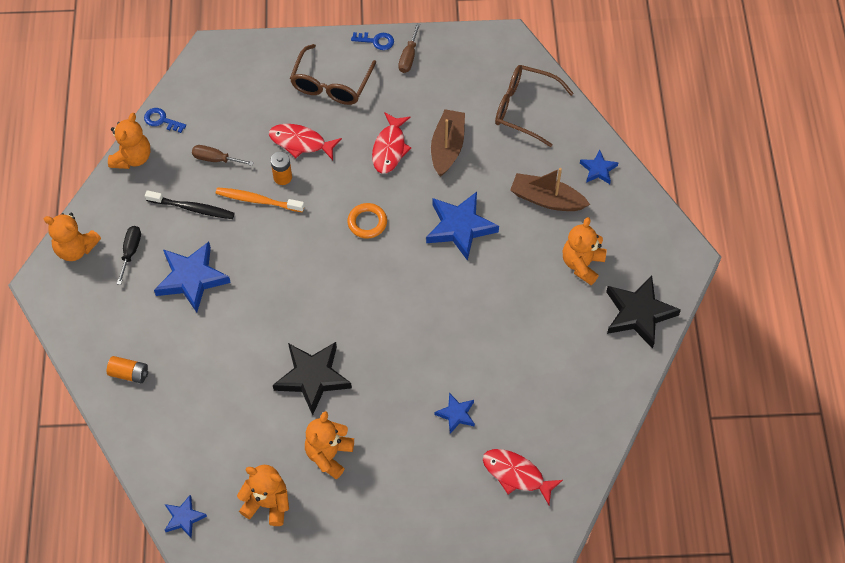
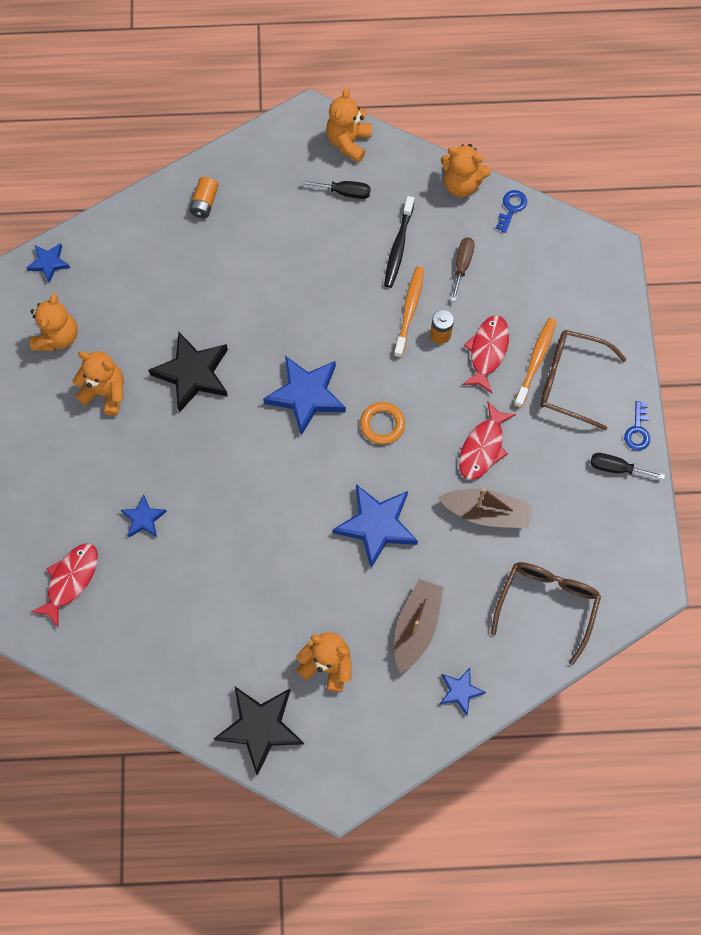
camera: 90 degrees right, 10 degrees up
(192, 278) = (312, 252): blue star -> blue star (306, 395)
(311, 108) = (535, 361): none -> orange toothbrush
(389, 148) = (482, 447): red fish -> red fish turned 75 degrees counterclockwise
(408, 57) = (616, 468): brown screwdriver -> black screwdriver

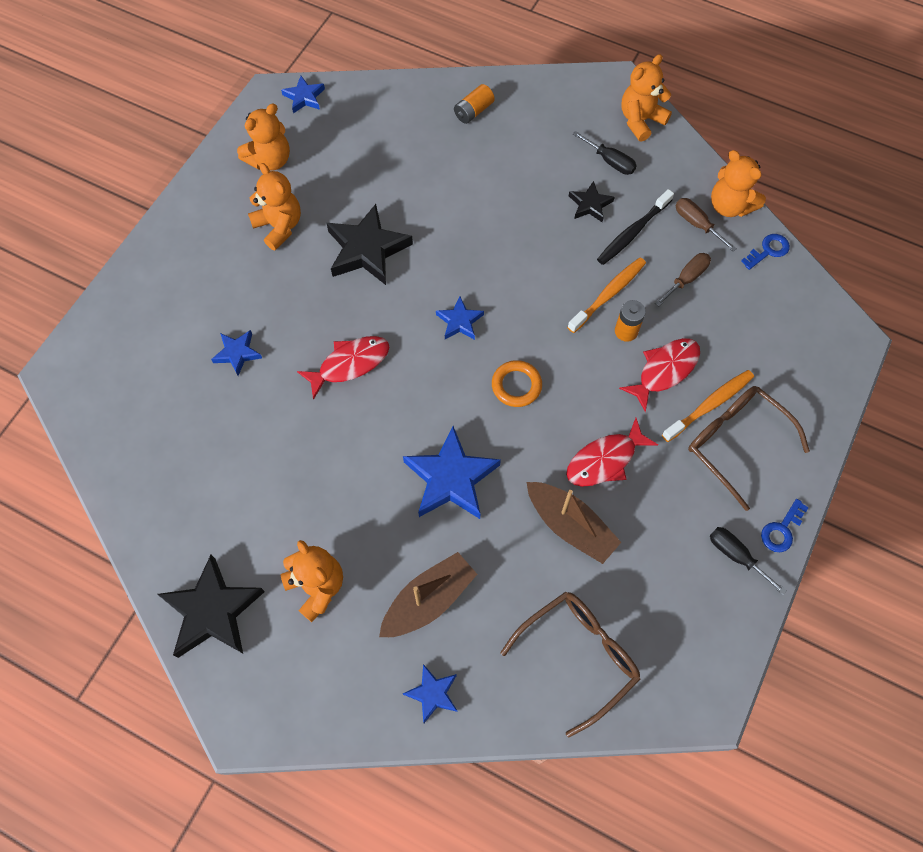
camera: 30 degrees right, 5 degrees down
(71, 580) = (136, 373): red fish -> red fish (350, 364)
(306, 395) = (459, 321): blue star -> blue star, size x0.53
(350, 240) = (590, 205): none -> black star
(444, 213) = (697, 224): none -> brown screwdriver

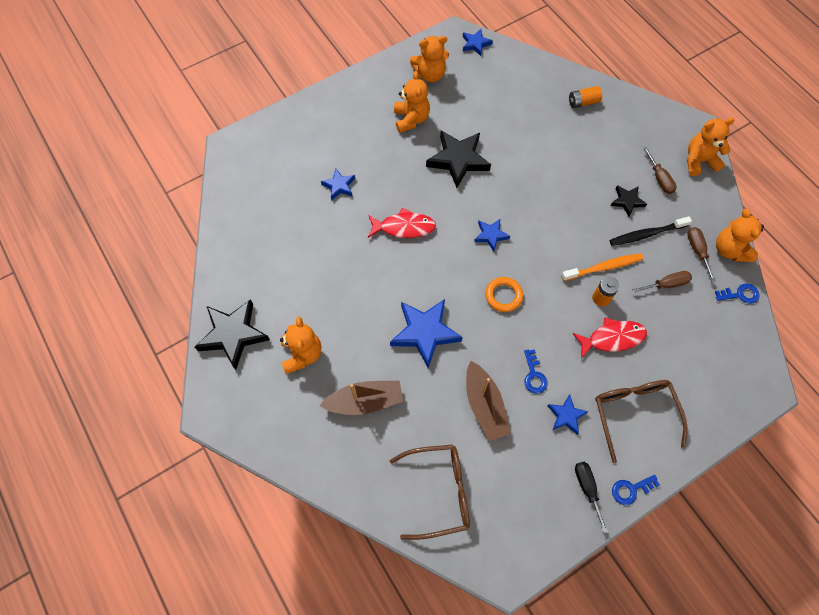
camera: 30 degrees right, 0 degrees up
(433, 693) = (333, 460): blue star -> blue star (566, 415)
(604, 460) = (534, 375): red fish -> blue key
(610, 161) = (659, 179): black screwdriver -> brown screwdriver
(709, 405) = (630, 378): orange toothbrush -> none

